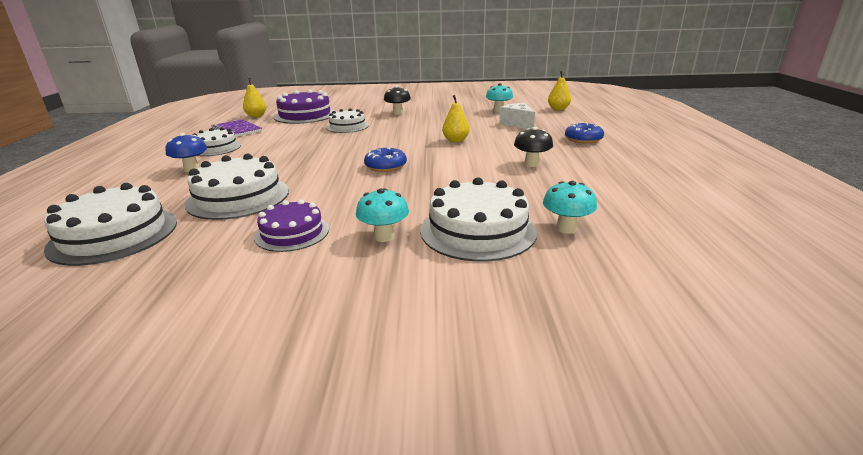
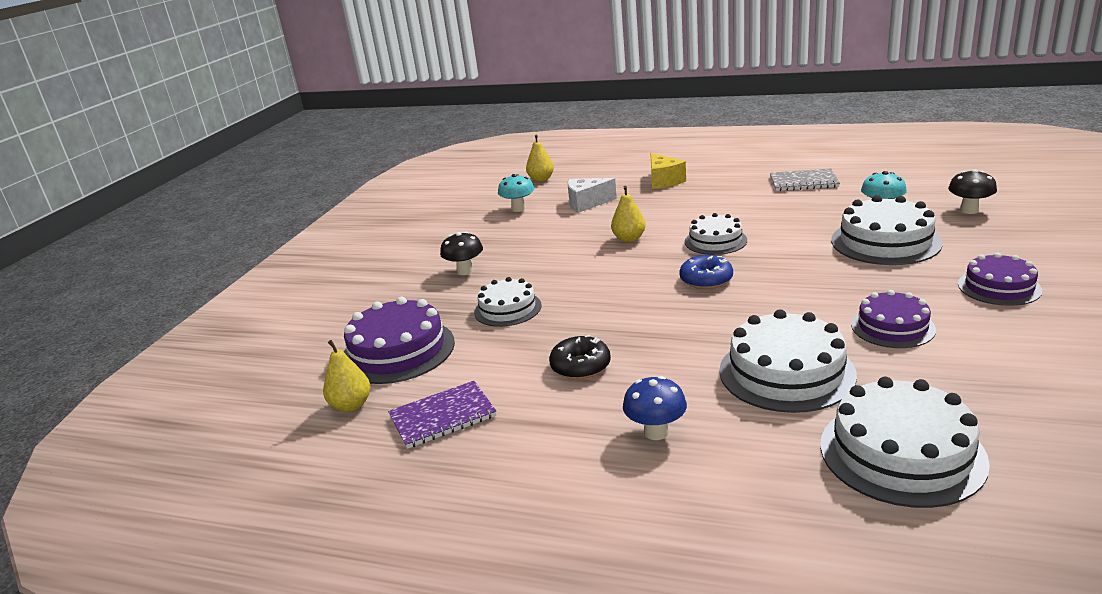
camera: 70 degrees left, 0 degrees up
(216, 148) = (548, 425): white cake -> white cake (715, 241)
(273, 147) = (580, 366): none -> black donut
(367, 291) = (999, 287): none -> purple cake
(384, 236) = (899, 280): turquoise mushroom -> none
(531, 164) = (728, 209): black mushroom -> black mushroom (969, 210)
(583, 139) = (663, 181): blue donut -> yellow cheese
(627, 189) = (803, 182): none -> grey notebook

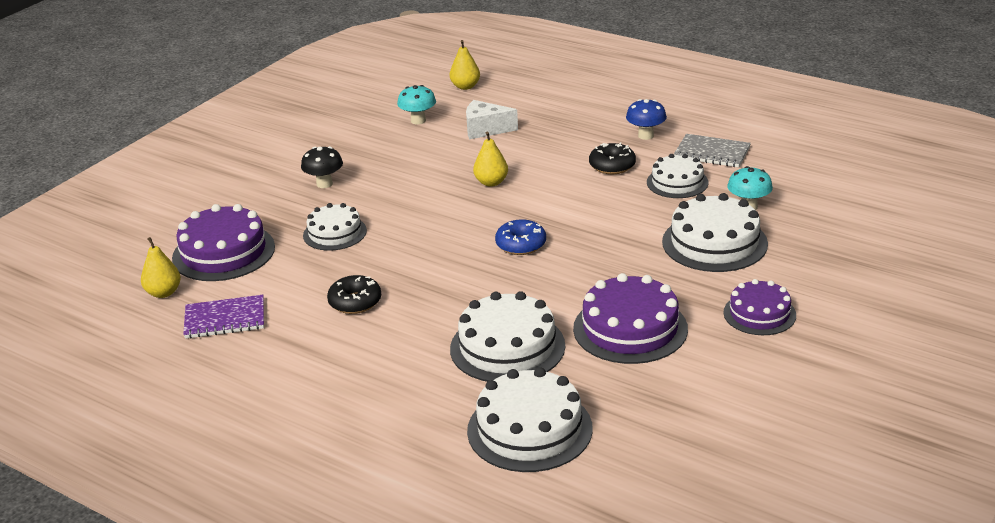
camera: 15 degrees right, 5 degrees up
(656, 432) = (369, 370): blue mushroom -> blue mushroom (646, 135)
(663, 181) = (580, 118): yellow cheese -> none
(715, 241) = (565, 204): white cake -> white cake (677, 182)
(727, 206) = (612, 166): none -> black donut
(892, 327) = (630, 328): purple cake -> purple cake, size x1.58
(969, 210) = (830, 226): black mushroom -> none

